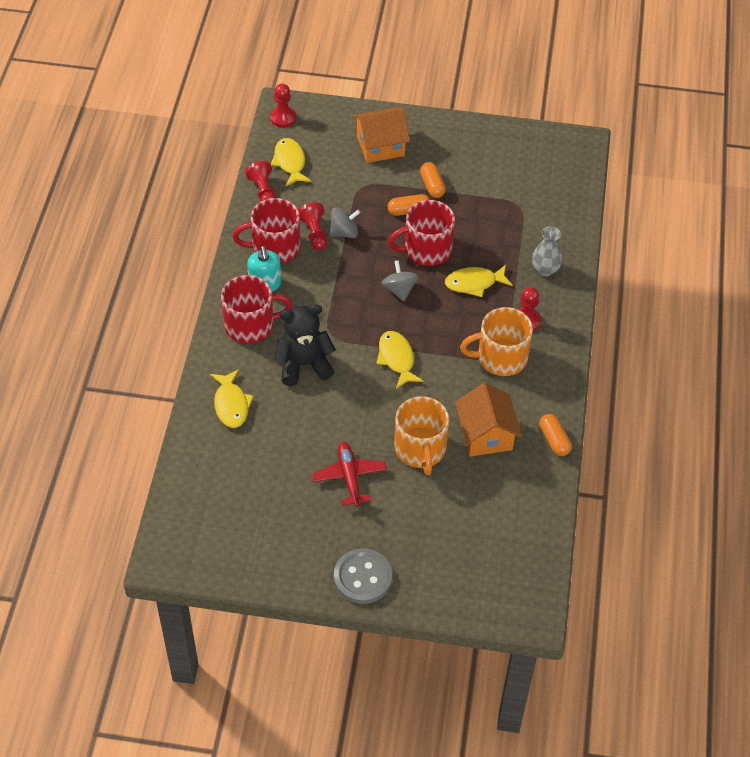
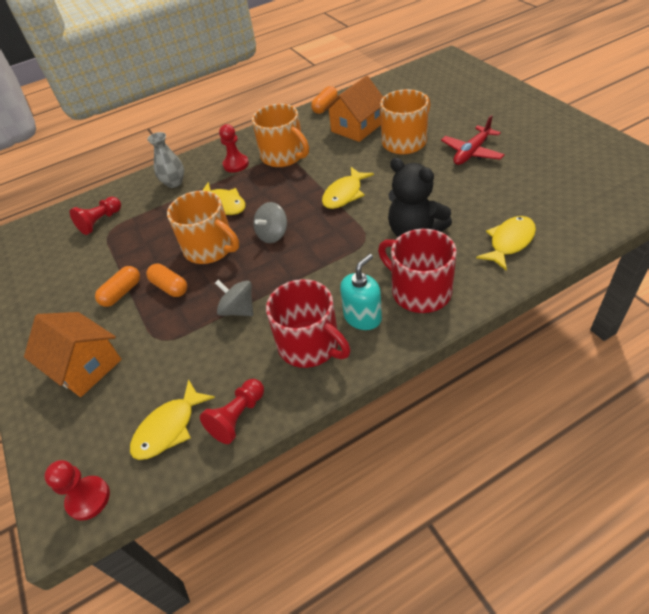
camera: 120 degrees left, 5 degrees down
(314, 233) = (260, 329): red pawn -> red pawn (100, 222)
(362, 577) = (526, 108): grey button -> none
(426, 249) = (210, 248): red mug -> orange mug

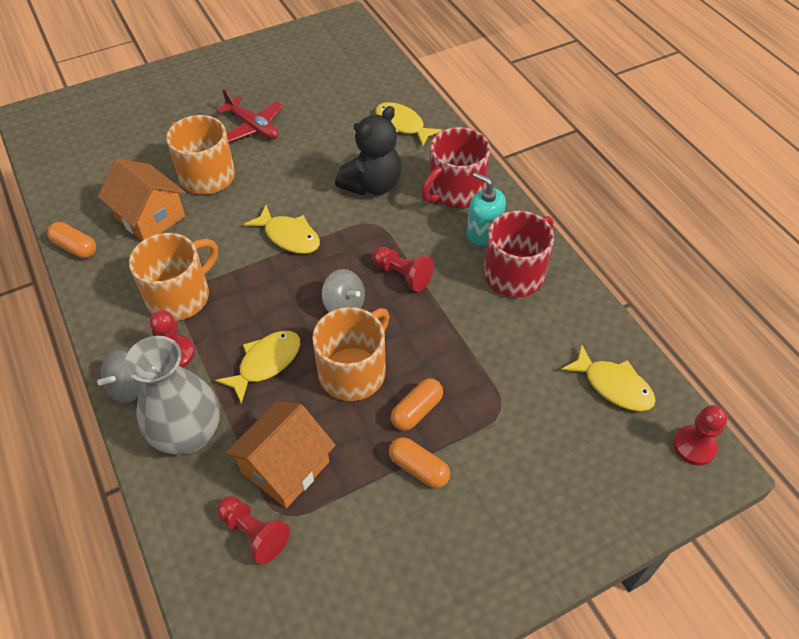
camera: 95 degrees left, 5 degrees up
(85, 366) = (537, 488): orange house -> orange house (285, 467)
(174, 183) = (188, 434): grey vase -> grey vase, size x1.71
(238, 309) = (463, 335): grey spinning top -> grey spinning top (128, 387)
(238, 417) = (598, 328): red pawn -> red pawn (403, 275)

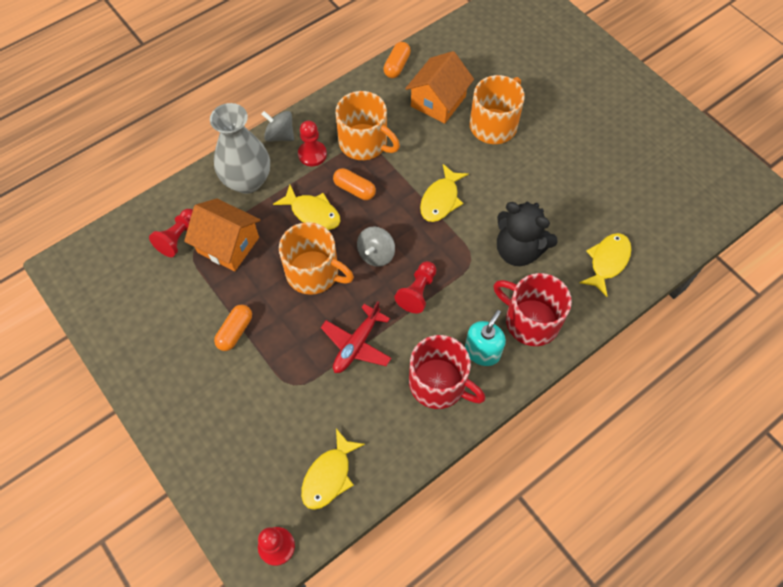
camera: 80 degrees right, 10 degrees up
(253, 127) = (564, 143): red plane -> red plane (357, 344)
(416, 410) = (284, 323): orange capsule -> orange capsule (354, 189)

